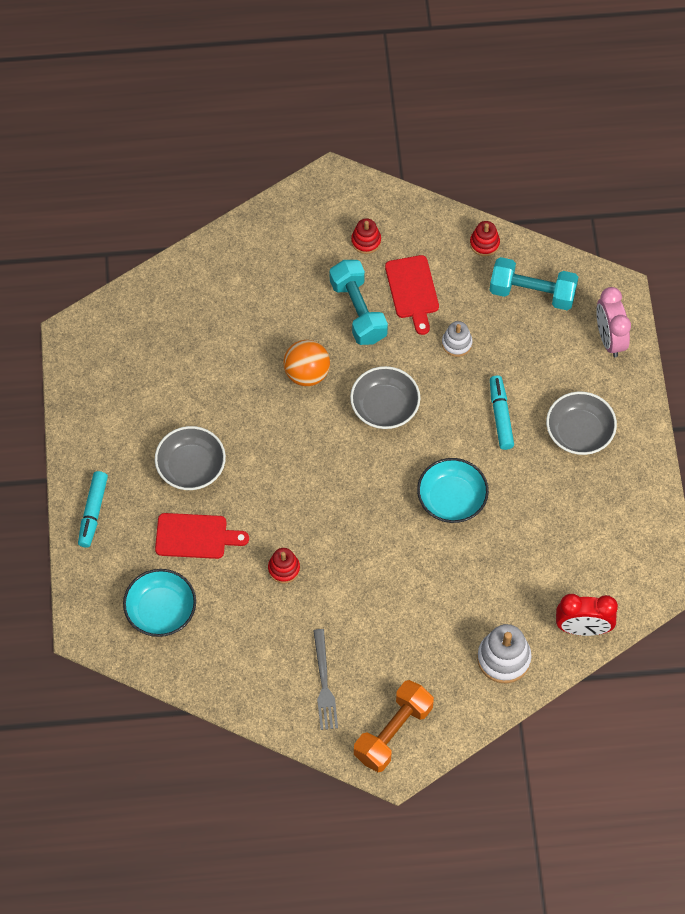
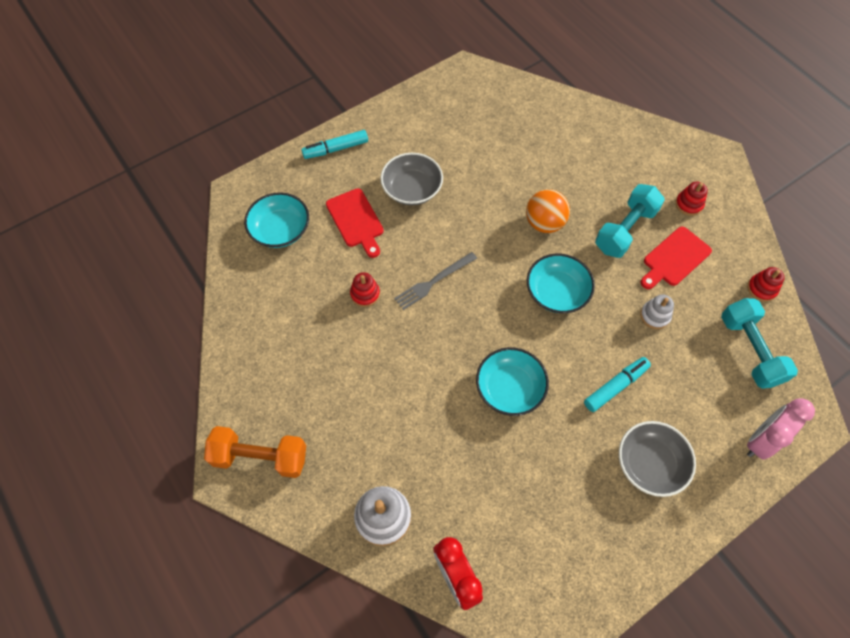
camera: 60 degrees right, 0 degrees up
(324, 683) = (279, 377): grey fork -> grey fork (433, 282)
(385, 407) = (556, 292): grey bowl -> turquoise bowl

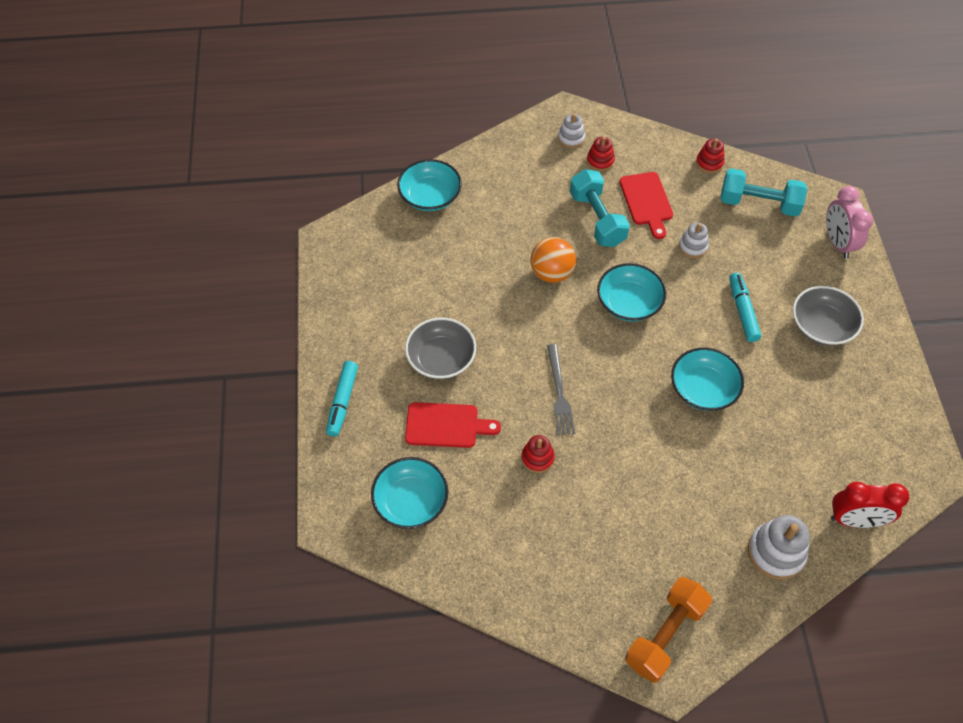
camera: 60 degrees left, 5 degrees down
(554, 109) = (430, 196): none -> turquoise bowl
(694, 172) = (571, 138): none -> white stacking toy

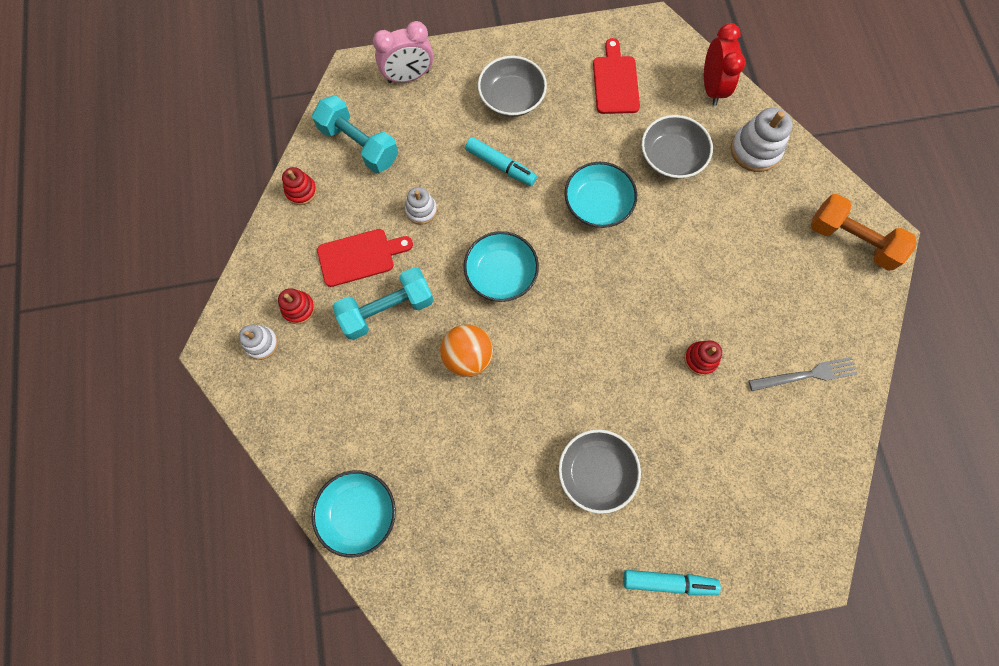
camera: 95 degrees left, 15 degrees up
(411, 501) = (773, 485): turquoise bowl -> none
(446, 425) = (679, 457): red cutting board -> red cutting board (615, 82)
(559, 393) = (621, 341): grey fork -> grey fork (806, 375)
(742, 311) = (500, 166): turquoise marker -> turquoise marker turned 135 degrees counterclockwise
(759, 203) = (359, 145): turquoise dumbbell -> turquoise dumbbell turned 60 degrees counterclockwise
(761, 464) = (671, 157): none -> grey bowl

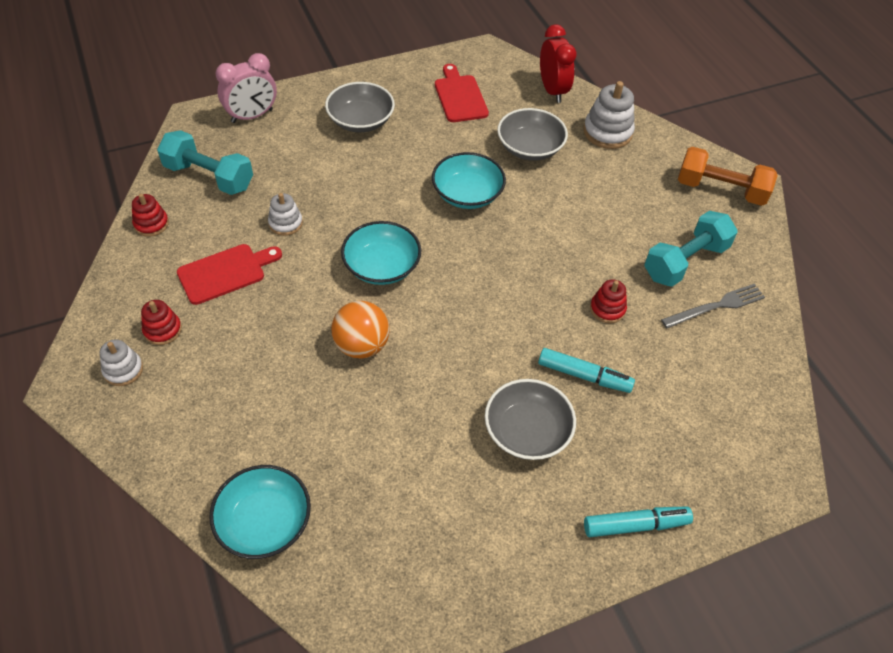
camera: 15 degrees left, 20 degrees down
(387, 309) = (264, 316): turquoise dumbbell -> turquoise dumbbell (685, 261)
(500, 166) = (361, 175): turquoise marker -> turquoise marker (584, 376)

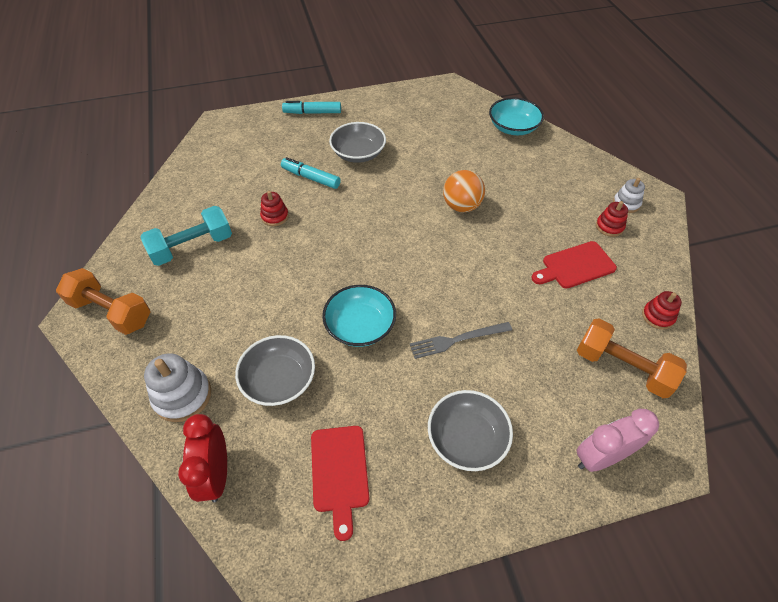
camera: 170 degrees left, 0 degrees up
(209, 177) = (622, 367): turquoise dumbbell -> orange dumbbell
(285, 223) = (533, 308): white stacking toy -> none
(382, 266) = (445, 262): turquoise bowl -> none
(716, 306) = (191, 212): grey fork -> grey fork (457, 340)

